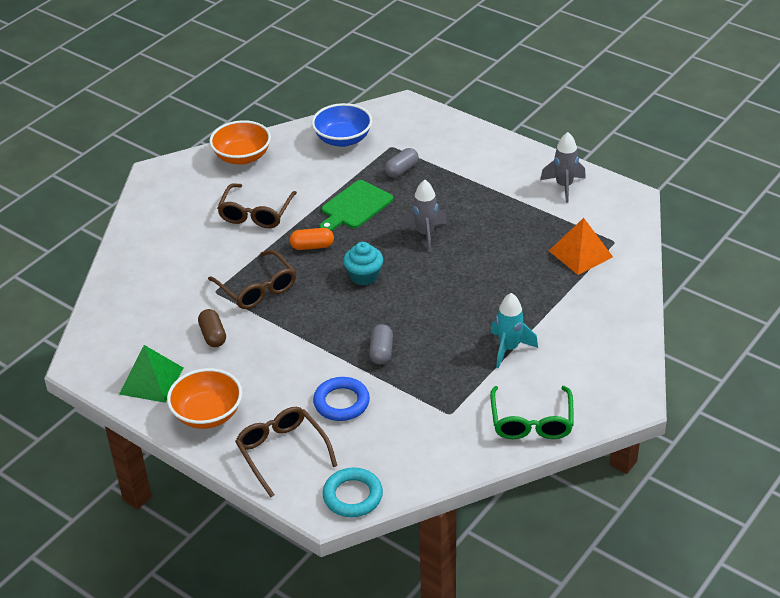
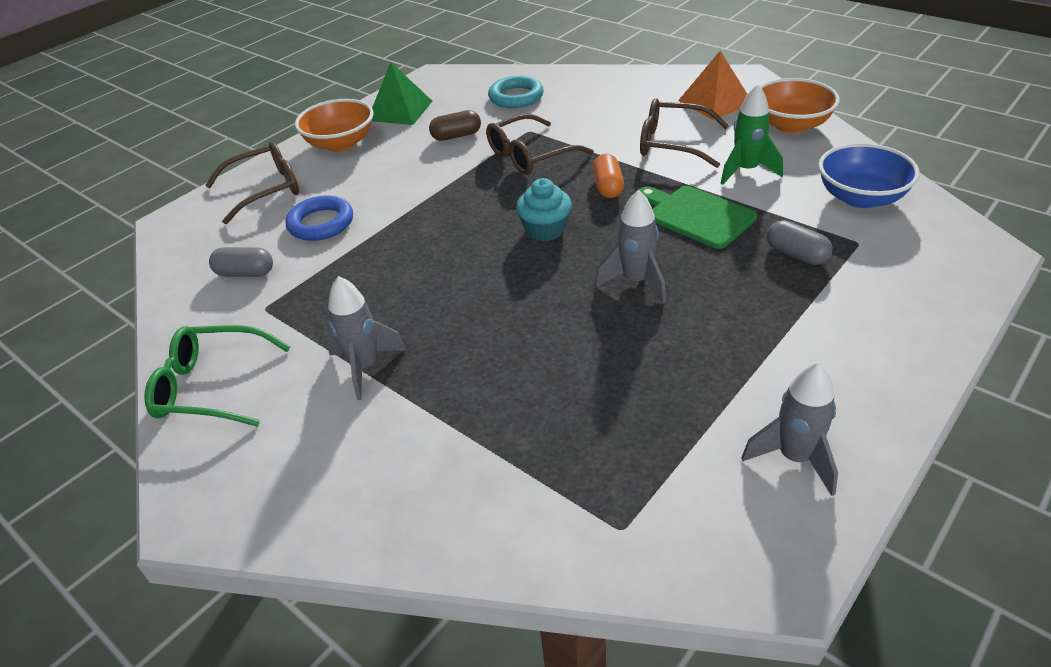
camera: 95 degrees right, 0 degrees up
(302, 182) = (746, 171): none -> green rocket
(352, 496) = (178, 237): turquoise ring -> turquoise ring (516, 97)
(381, 352) = (396, 249): grey capsule -> grey capsule (245, 273)
(509, 349) = (365, 367): turquoise rocket -> grey rocket
(580, 253) = (584, 470): orange pyramid -> orange pyramid (715, 102)

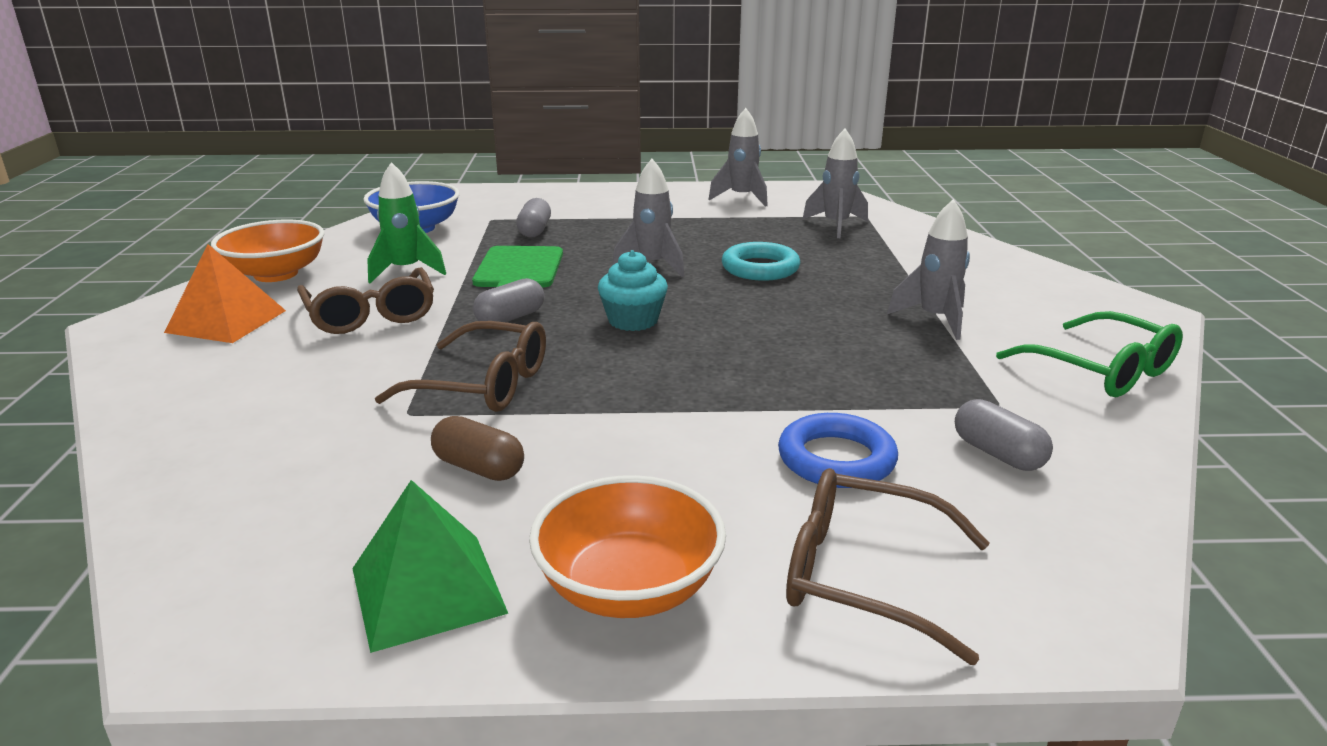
camera: 135 degrees left, 15 degrees down
(516, 97) = (281, 473): turquoise ring -> turquoise ring (760, 268)
(608, 187) = (510, 318): orange capsule -> grey capsule
(614, 471) = (836, 226): none -> grey rocket

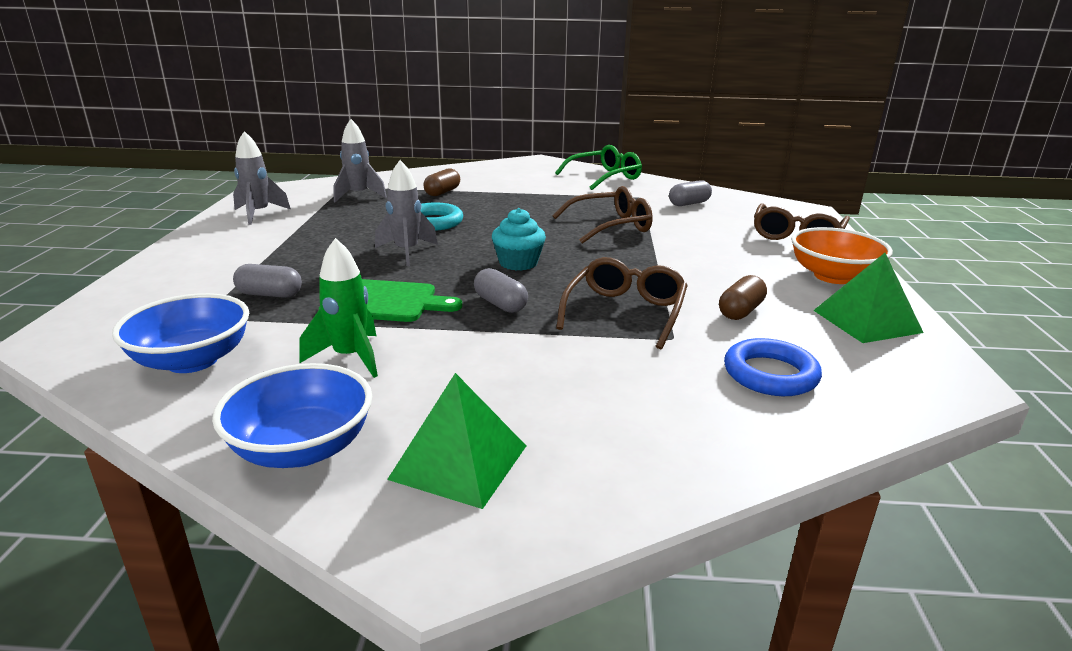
camera: 85 degrees left, 0 degrees up
(226, 321) = (459, 462): orange pyramid -> green pyramid
(276, 274) = (302, 448): orange bowl -> blue bowl
(370, 314) = (470, 368): brown glasses -> brown glasses (610, 226)
(836, 459) = (702, 230): blue ring -> blue ring (770, 374)
(887, 262) = (442, 192): none -> brown capsule
(935, 319) = (538, 194): grey rocket -> none

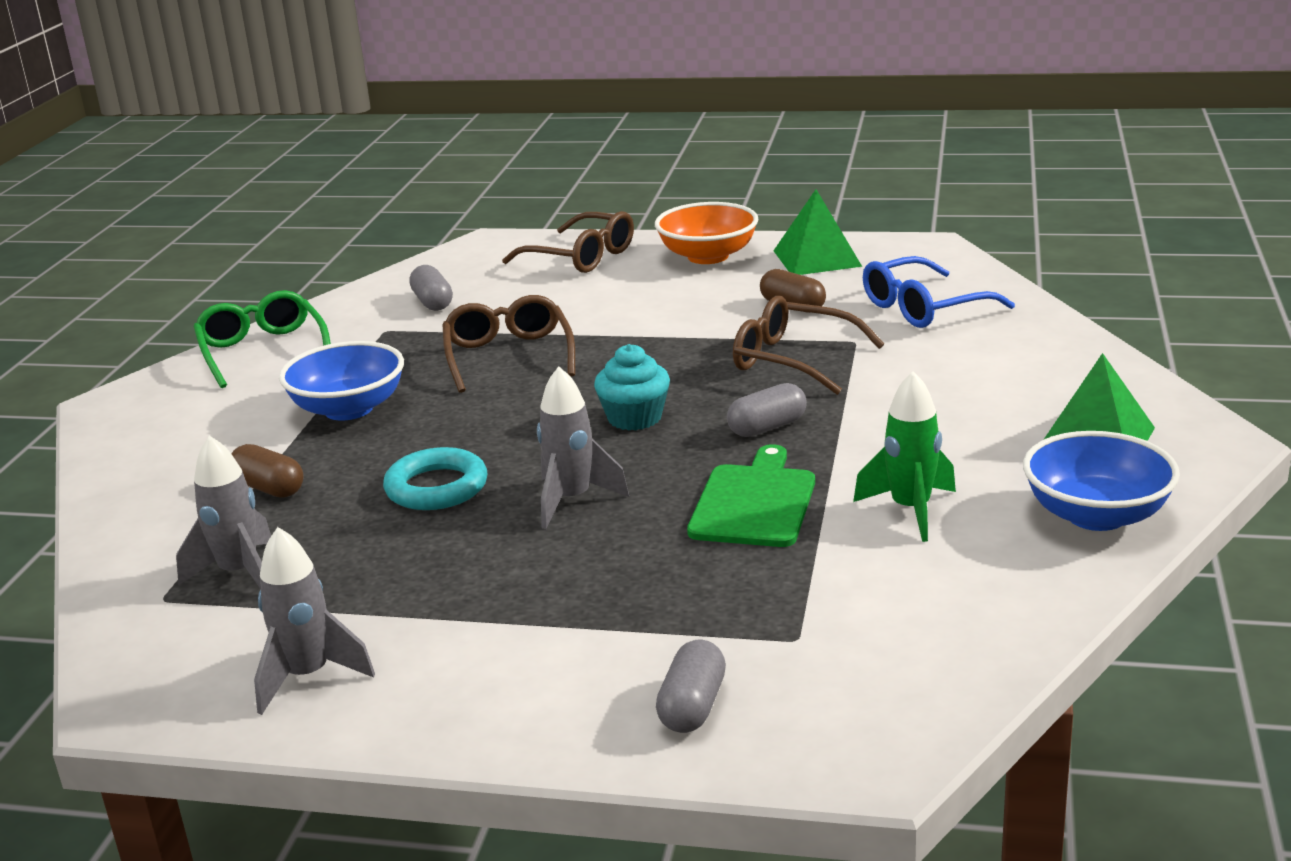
camera: 80 degrees left, 0 degrees up
(192, 360) = (928, 618): blue bowl -> blue bowl (348, 409)
(270, 294) = (722, 595): grey capsule -> grey capsule (692, 706)
(770, 374) = (924, 308): blue ring -> blue glasses

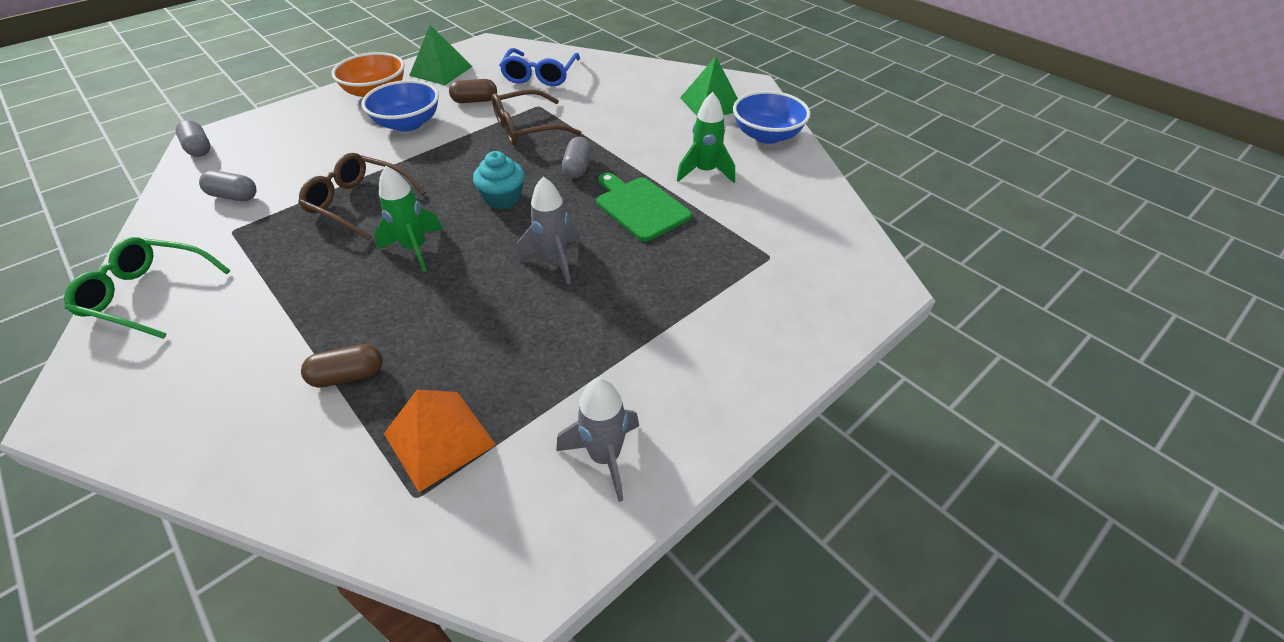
camera: 55 degrees left, 20 degrees up
(240, 574) = (439, 439): grey rocket -> orange pyramid
(348, 409) = (306, 293): blue bowl -> blue bowl (408, 123)
(436, 487) = (464, 301): turquoise ring -> none
(480, 420) = (415, 249): none -> green rocket
(580, 257) = (292, 124): brown glasses -> none
(692, 706) = (792, 316): grey capsule -> grey capsule (199, 148)

